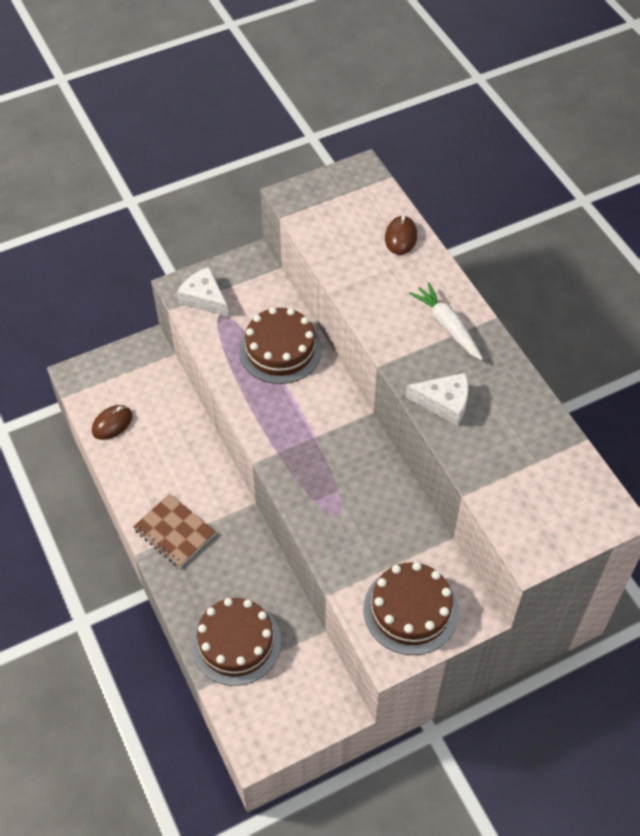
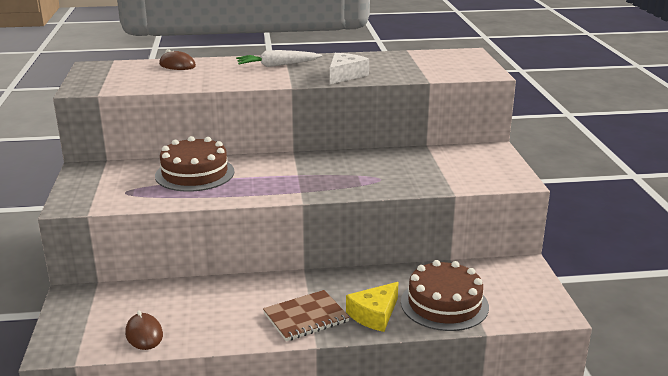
camera: 70 degrees left, 30 degrees down
(197, 586) = (374, 314): none -> yellow cheese
(204, 298) = (96, 196): white cheese -> none
(410, 610) = (482, 167): brown cake -> none

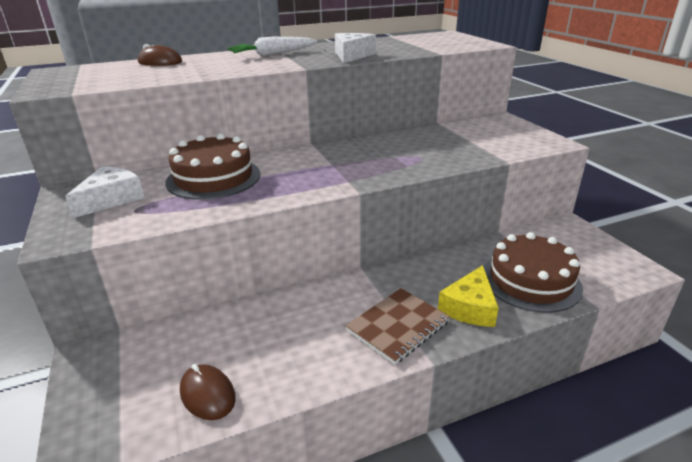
camera: 15 degrees left, 5 degrees up
(111, 181) = (111, 199): none -> white cheese

